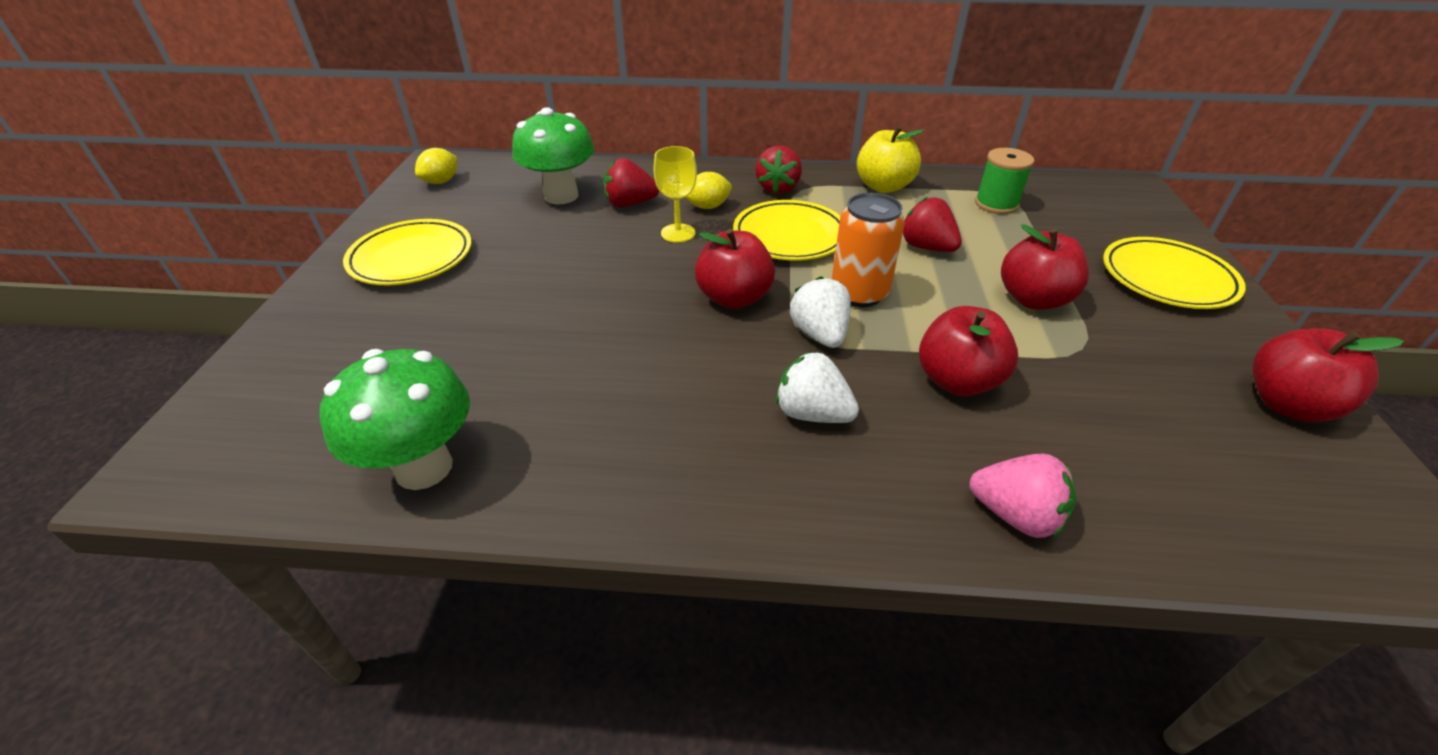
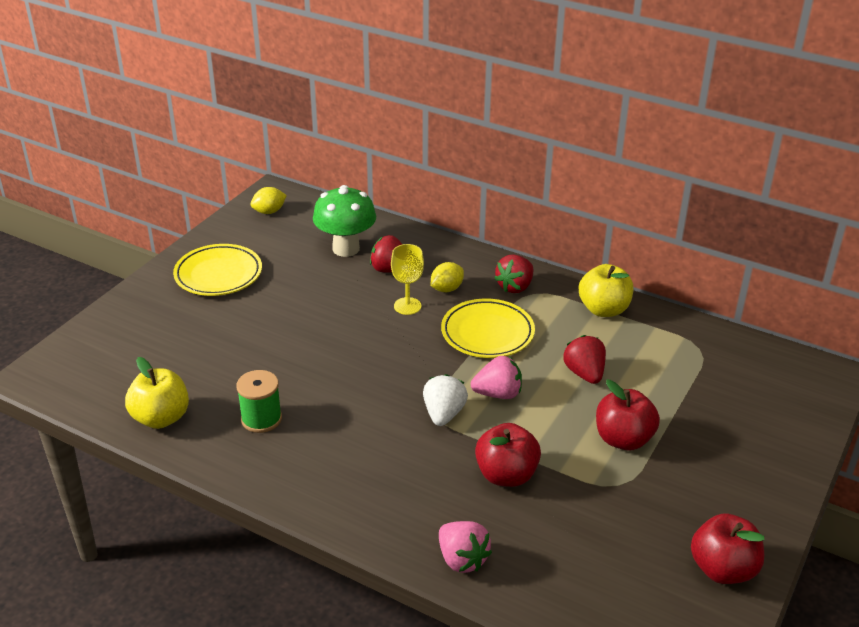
camera: 25 degrees right, 5 degrees down
(424, 467) = (161, 418): green mushroom -> yellow apple
(708, 207) = (446, 289): yellow lemon -> yellow lemon turned 45 degrees counterclockwise
(734, 298) = (407, 370): red apple -> none
(812, 413) = (394, 463): white strawberry -> none
(859, 293) = (498, 394): orange can -> pink strawberry
(996, 204) = (684, 353): green spool -> green spool (261, 419)
(1167, 279) = (752, 458): yellow plate -> none

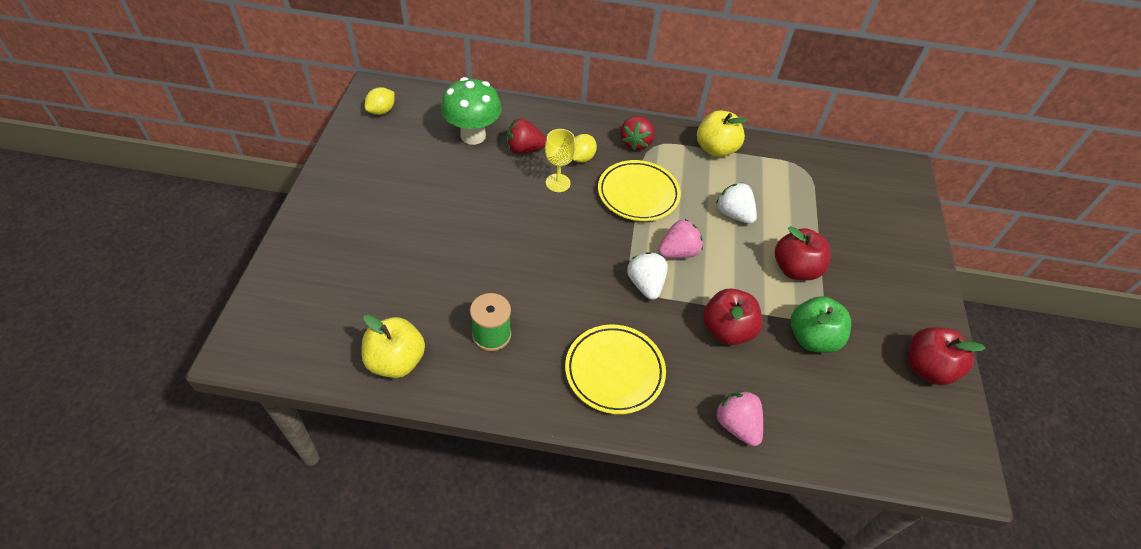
camera: 25 degrees left, 15 degrees up
(218, 274) = (369, 189): yellow plate -> yellow plate (614, 371)
(462, 559) = (736, 425): pink strawberry -> pink strawberry turned 150 degrees counterclockwise
(584, 373) = (734, 214): red strawberry -> white strawberry
(600, 506) = (812, 338): none -> green apple

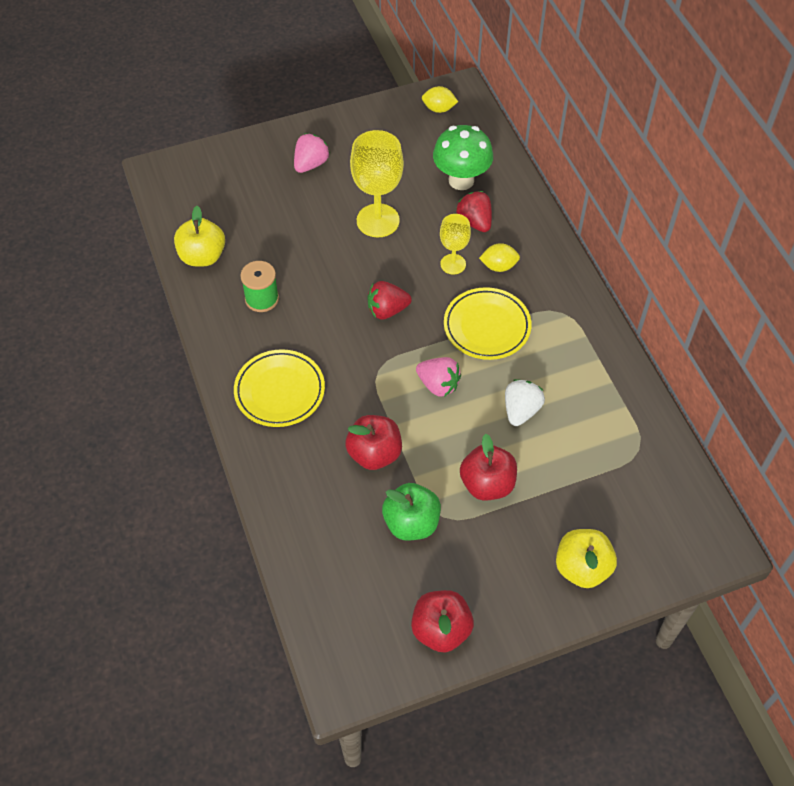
camera: 65 degrees right, 5 degrees up
(469, 207) = (378, 220): none -> yellow goblet
(636, 143) = (554, 297): red strawberry -> red strawberry (387, 310)
(645, 284) = (383, 376): white strawberry -> none
(716, 149) = (602, 363): yellow apple -> yellow apple (582, 568)
(736, 425) = (281, 494): pink strawberry -> pink strawberry (311, 164)

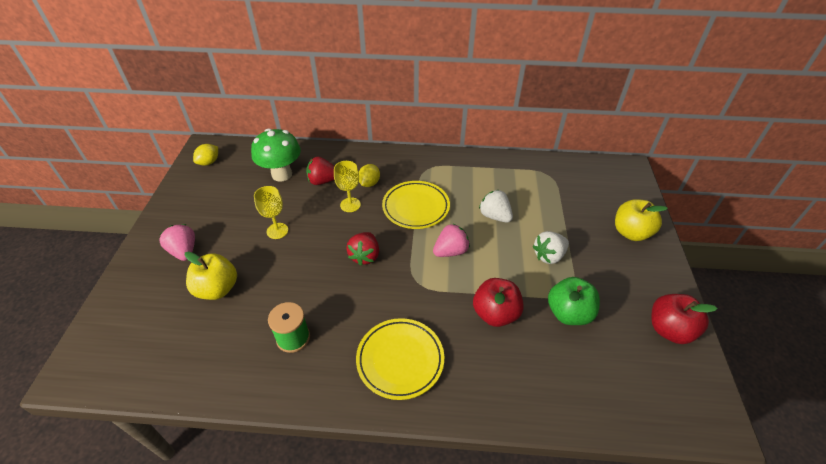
camera: 65 degrees left, 10 degrees down
(202, 256) = (208, 370): yellow apple -> yellow apple (217, 289)
(378, 220) = (277, 231): yellow goblet -> yellow goblet, size x0.58
(487, 484) = (549, 256): red apple -> white strawberry

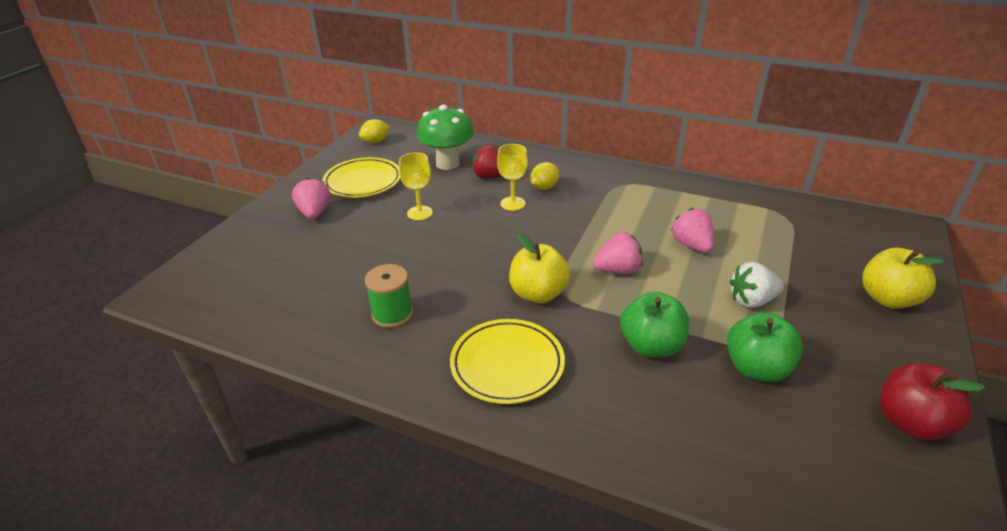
camera: 20 degrees right, 10 degrees down
(217, 289) = (332, 252): yellow apple -> yellow apple (538, 294)
(365, 256) = (509, 254): red strawberry -> none
(416, 207) = (591, 219): yellow plate -> yellow plate (363, 182)
(495, 216) = (691, 246): white strawberry -> pink strawberry
(495, 314) = (651, 346): red apple -> green apple

